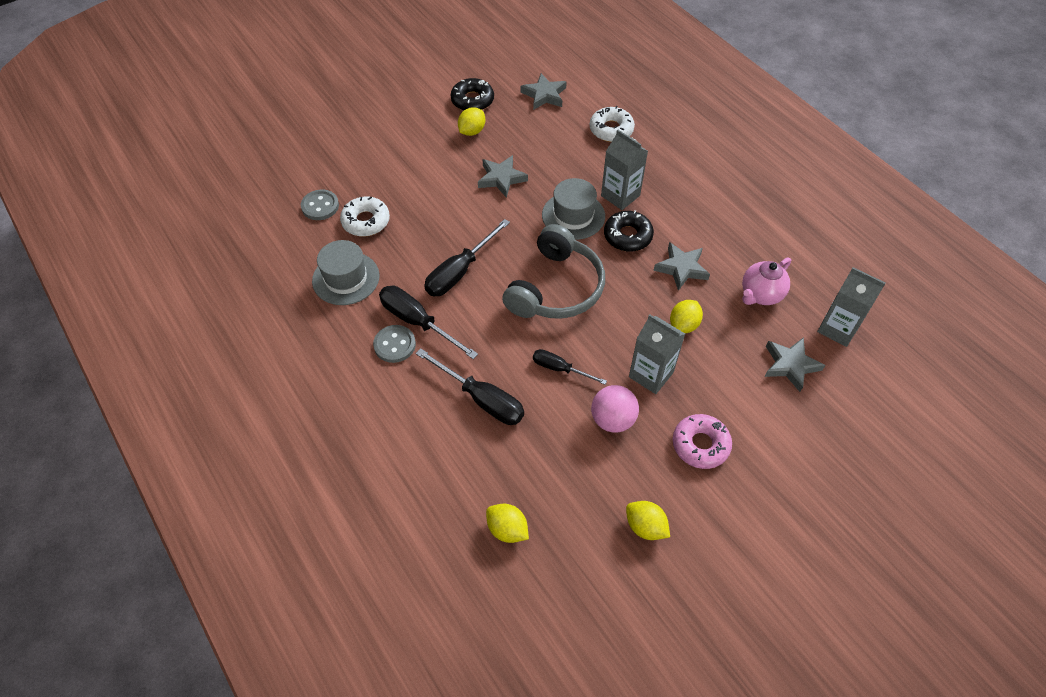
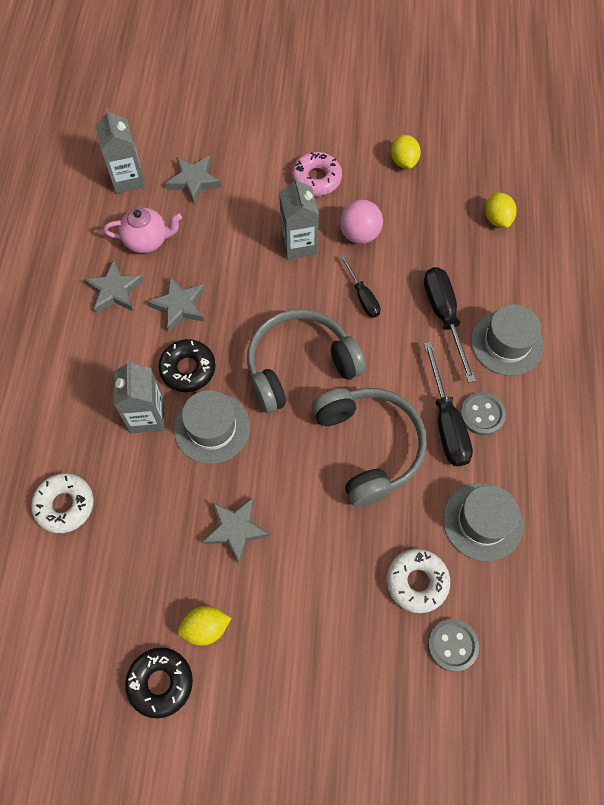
camera: 140 degrees left, 10 degrees up
(413, 413) = (506, 343): none -> grey hat
(459, 271) = (369, 446): black screwdriver -> grey headphones
(544, 95) = (76, 619): grey star -> grey star (115, 290)
(683, 325) = (233, 261): yellow lemon -> none

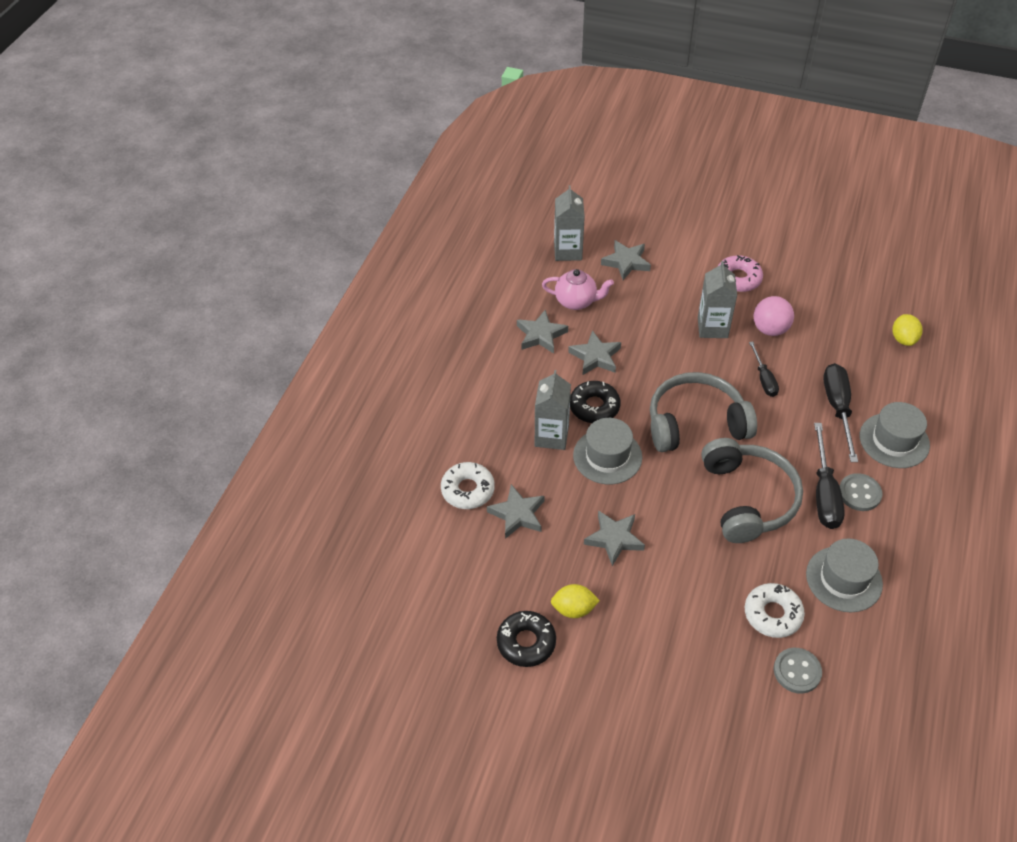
camera: 15 degrees right, 15 degrees down
(125, 523) = (517, 514): none -> grey star
(404, 161) = (822, 278): yellow lemon -> none

